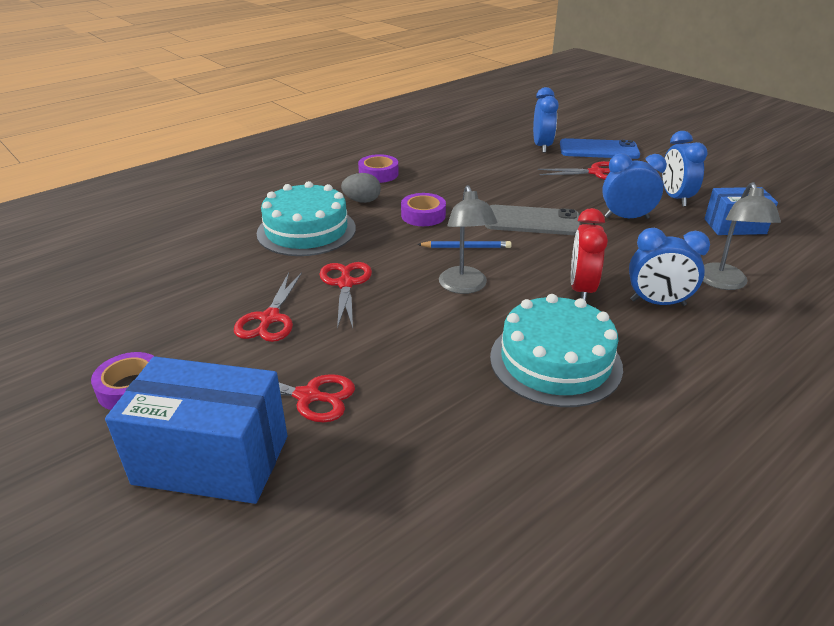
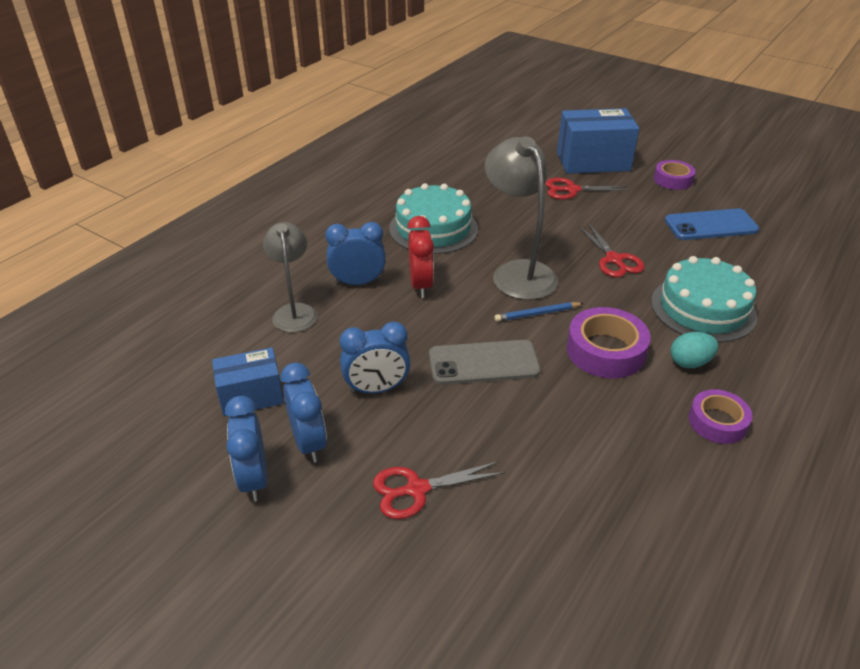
camera: 165 degrees right, 5 degrees up
(269, 318) = (641, 226): red scissors -> none
(362, 201) = (690, 362): grey egg -> turquoise egg
(423, 215) = (605, 351): purple tape -> purple tape, size x1.53
(465, 287) = (518, 272): grey lamp -> grey lamp, size x1.53
(542, 146) = (517, 565): blue clock -> blue clock (254, 479)
(598, 150) = (415, 574): blue phone -> blue phone (711, 225)

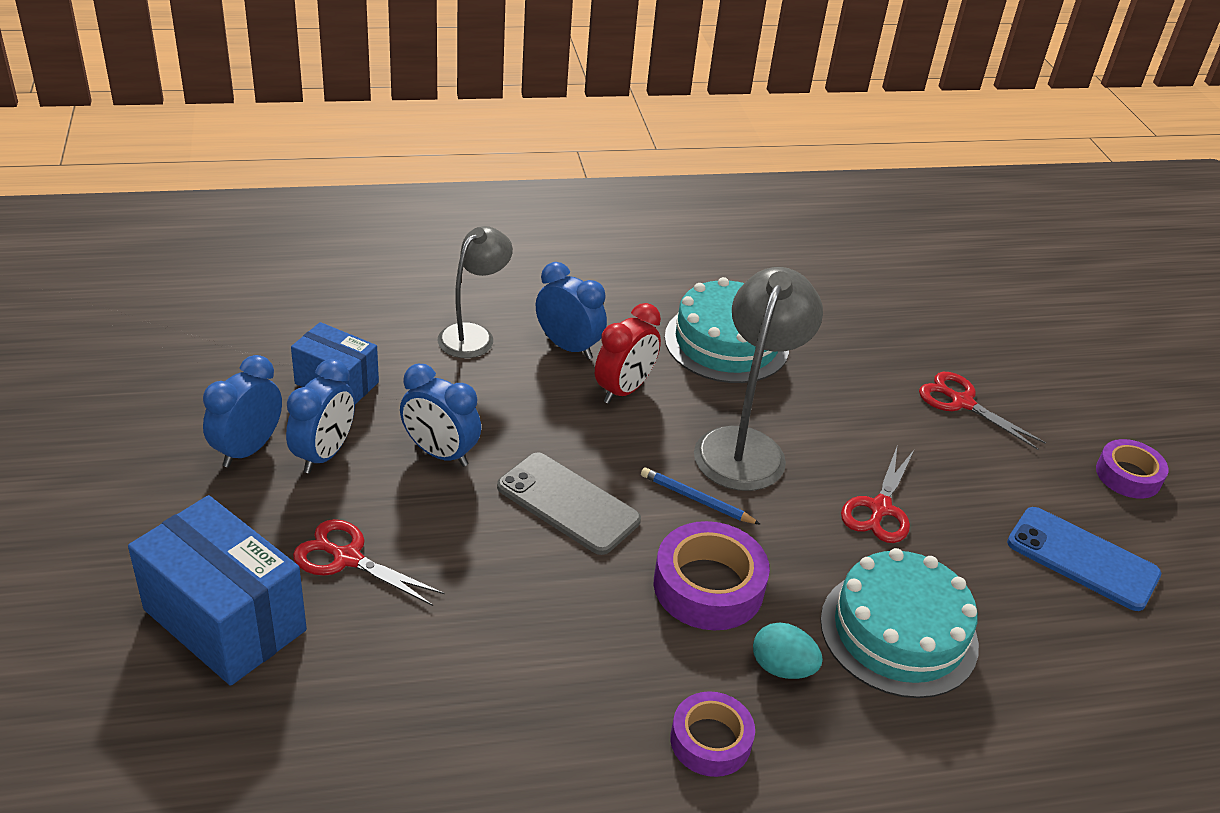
camera: 40 degrees right, 0 degrees up
(593, 162) = (1050, 388): blue box -> blue box (224, 620)

